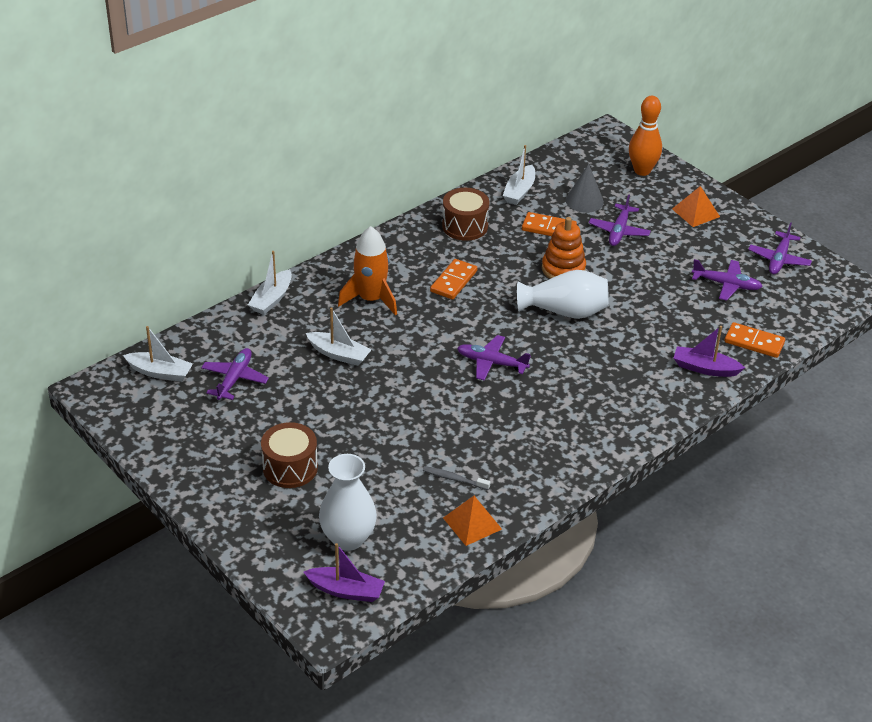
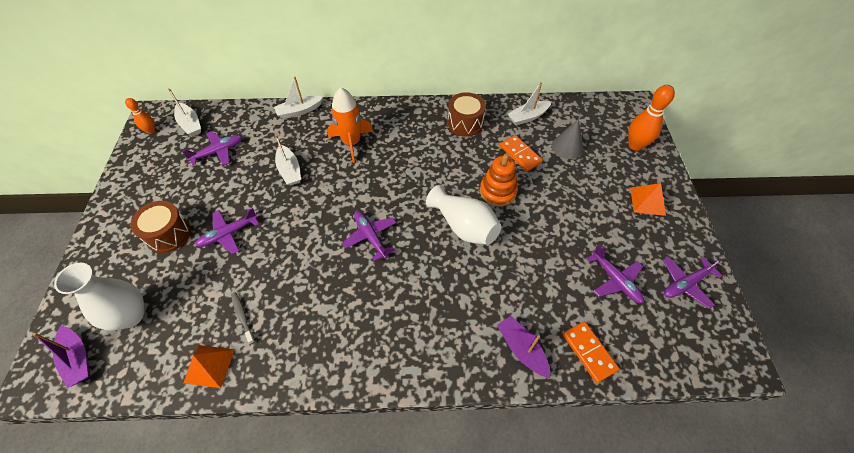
camera: 40 degrees right, 15 degrees up
(121, 402) = (151, 131): none -> orange bowling pin
(453, 281) = (415, 159): orange domino -> none
(619, 231) = (570, 184): purple plane -> purple plane (229, 234)

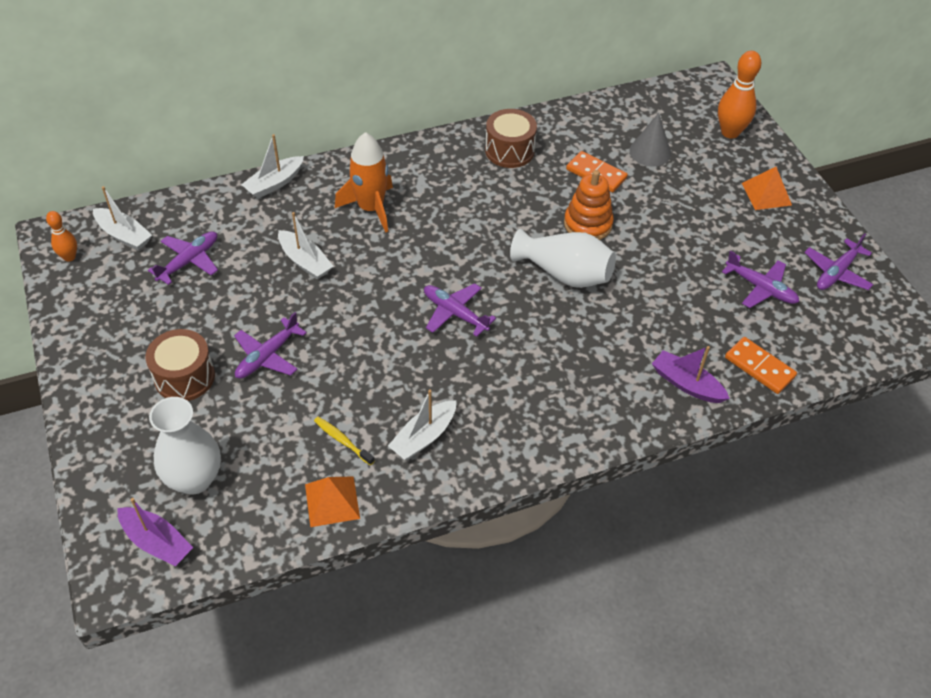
camera: 20 degrees left, 5 degrees down
(242, 317) = (342, 441): grey toothbrush -> yellow toothbrush
(528, 117) = (586, 126): white boat -> white boat (423, 437)

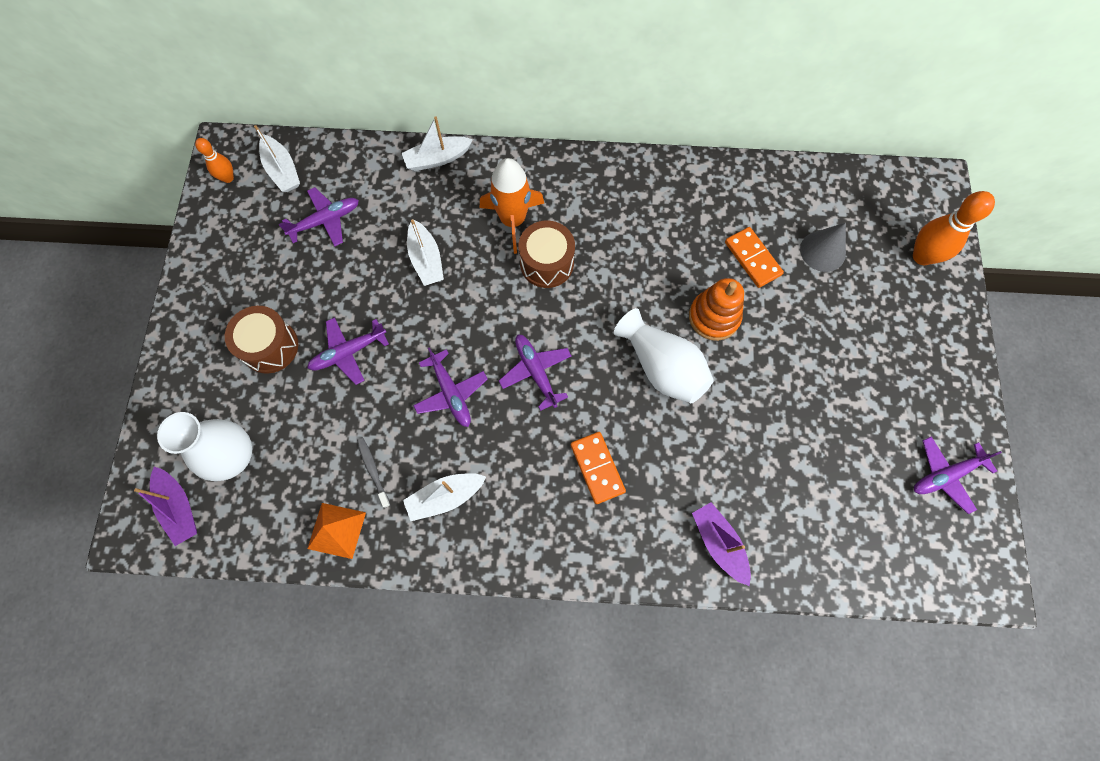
camera: 25 degrees right, 20 degrees up
(342, 441) = (373, 471): yellow toothbrush -> grey toothbrush
(509, 151) = (678, 199): brown drum -> brown drum (546, 263)
(759, 367) = (802, 555): orange domino -> orange domino (597, 468)
(760, 288) = (853, 462): purple plane -> purple plane (451, 393)
(766, 194) = (921, 349): orange pyramid -> none

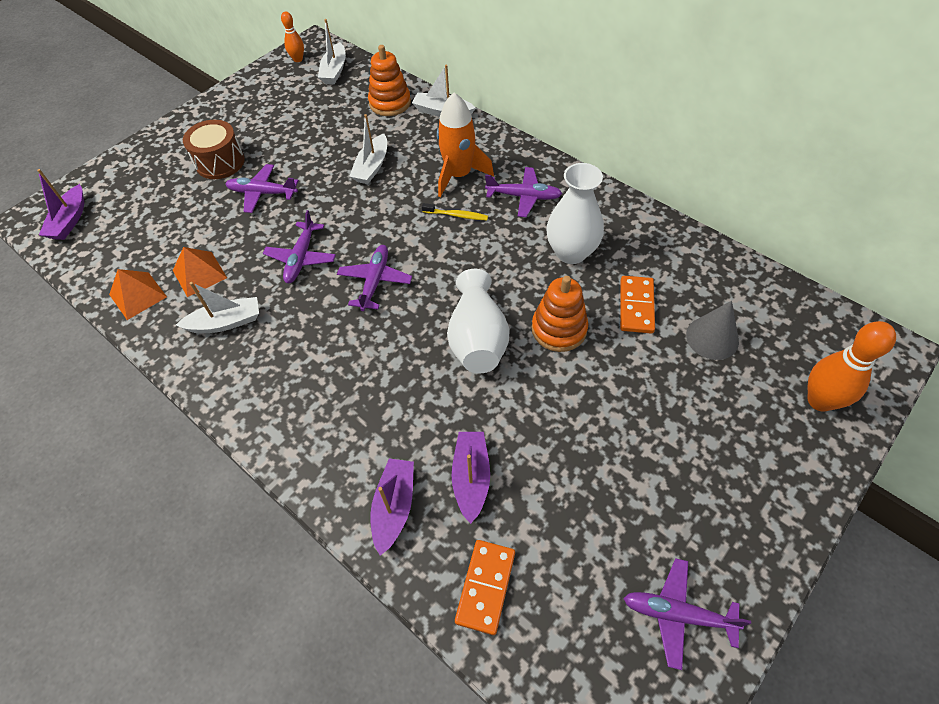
camera: 40 degrees right, 15 degrees down
(234, 457) = (130, 212): white vase -> white vase (571, 252)
(325, 221) = (330, 111): purple plane -> purple plane (523, 196)
(373, 471) = (199, 274): grey toothbrush -> orange pyramid
(377, 177) = (390, 103): none -> orange stacking toy
(445, 497) = (226, 322): white boat -> white boat turned 150 degrees clockwise
(546, 263) = (456, 215): brown drum -> yellow toothbrush
(597, 468) = (353, 377): orange domino -> orange domino (485, 587)
(751, 481) = (471, 478): none -> purple boat

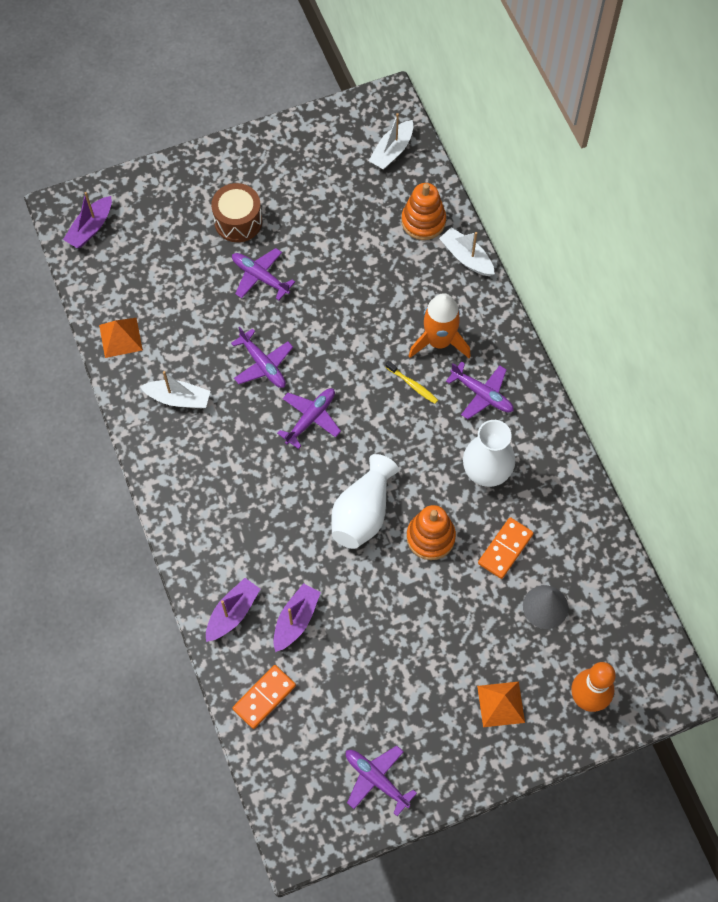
camera: 25 degrees right, 10 degrees up
(199, 274) = (175, 340): orange pyramid -> orange pyramid (501, 704)
(298, 59) = (364, 117): orange bowling pin -> none
(301, 258) = (263, 364): purple plane -> purple plane turned 75 degrees counterclockwise
(372, 167) = (368, 293): white boat -> none

